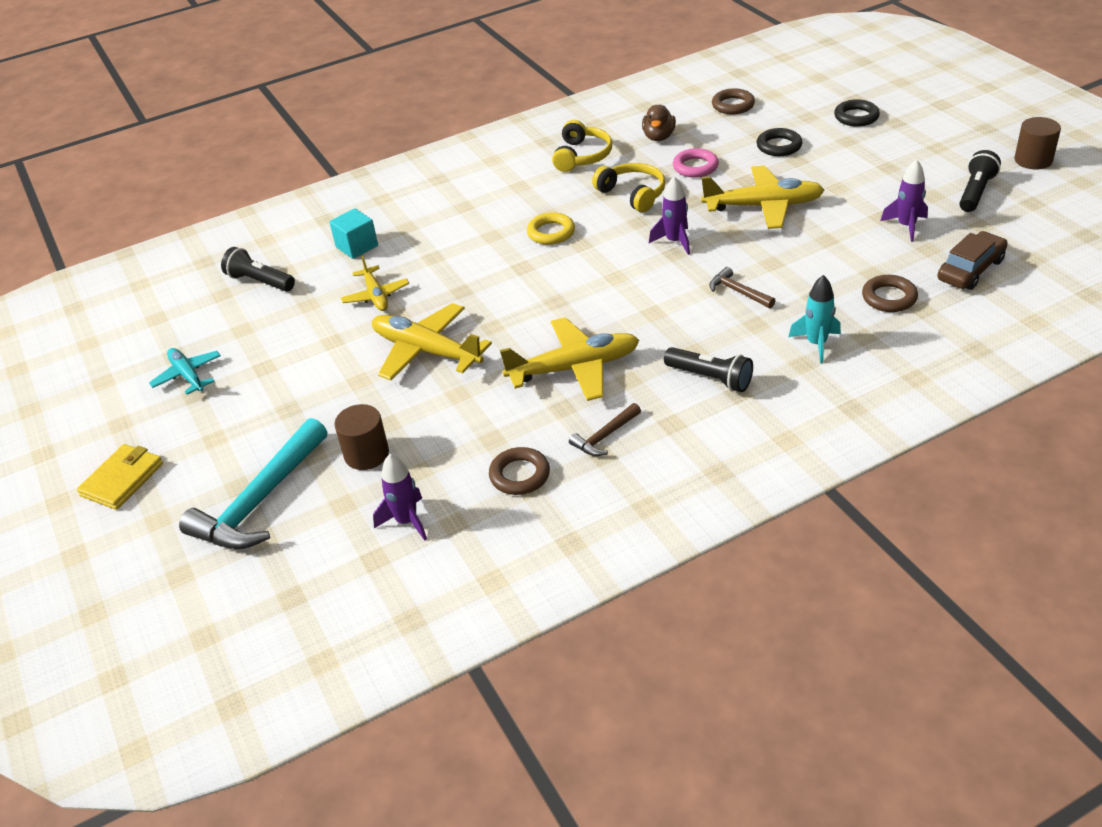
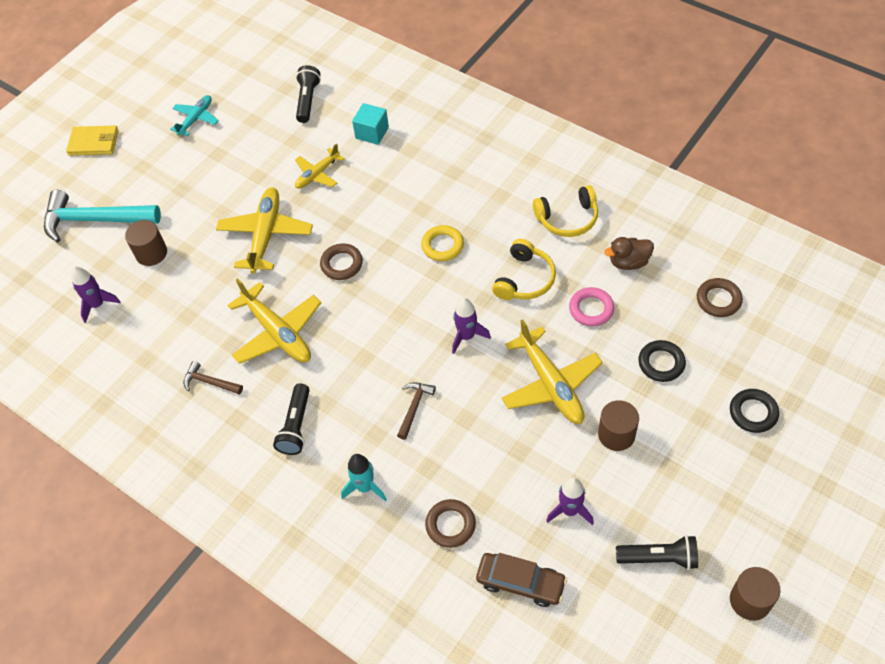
camera: 65 degrees right, 15 degrees up
(519, 475) = (156, 348): brown ring -> brown ring (342, 264)
(839, 185) = (616, 434): none -> brown cylinder

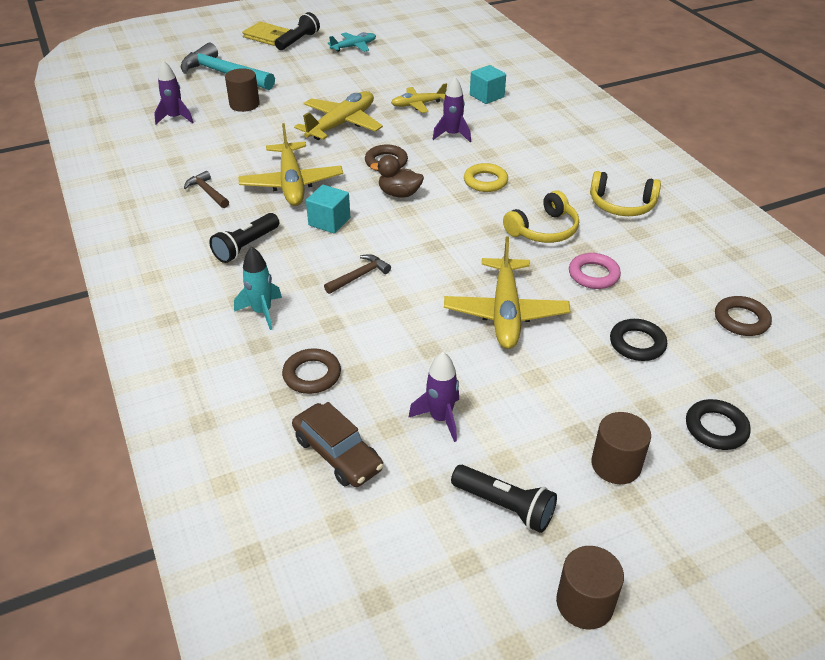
camera: 25 degrees right, 15 degrees down
(307, 100) = (451, 63): black flashlight -> black flashlight (298, 41)
(345, 361) = (329, 221): none -> turquoise cube
(467, 336) = (453, 247): purple rocket -> purple rocket (452, 135)
(616, 434) = (542, 379): brown cylinder -> brown cylinder (616, 465)
(628, 262) = (661, 256): brown duck -> brown duck (399, 194)

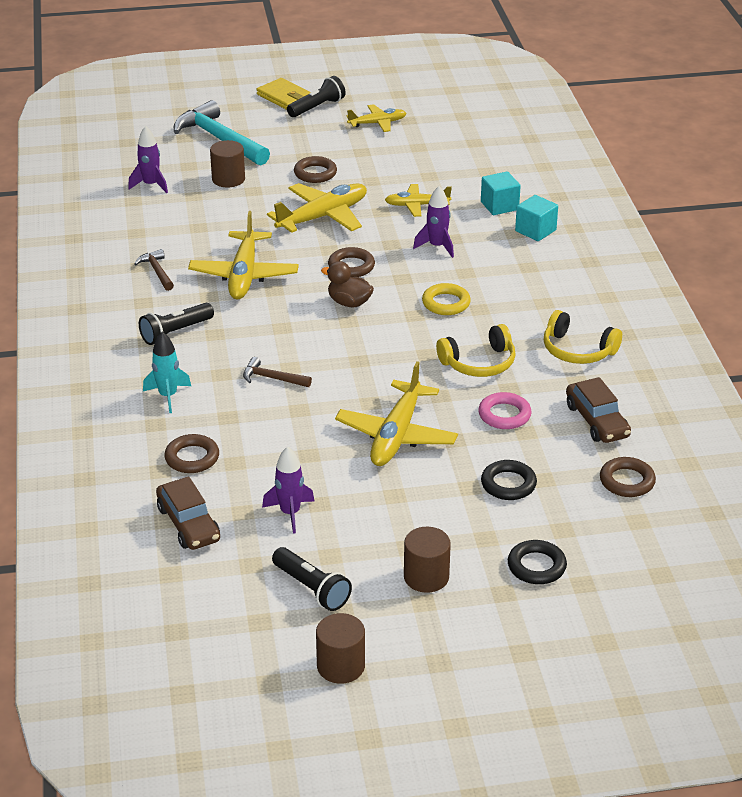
camera: 15 degrees right, 5 degrees down
(319, 90) = (315, 173): none -> brown ring
(329, 221) = (266, 320): turquoise cube -> turquoise cube (535, 230)
(354, 47) = (377, 123): turquoise plane -> yellow plane
(359, 276) = (272, 378): brown hammer -> brown hammer turned 135 degrees counterclockwise
(678, 266) = (597, 421): none -> brown car

